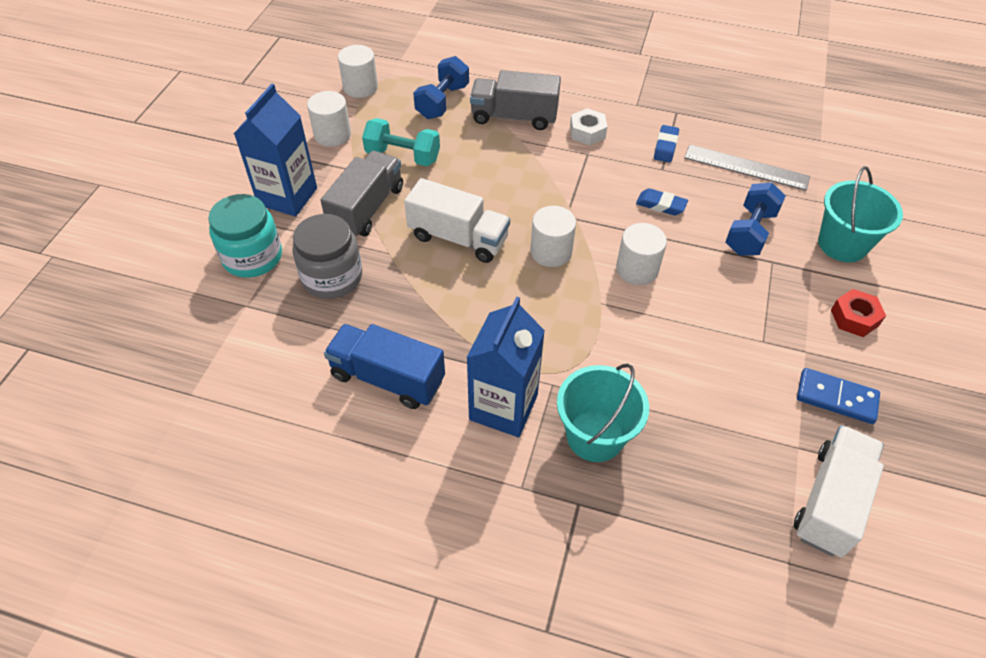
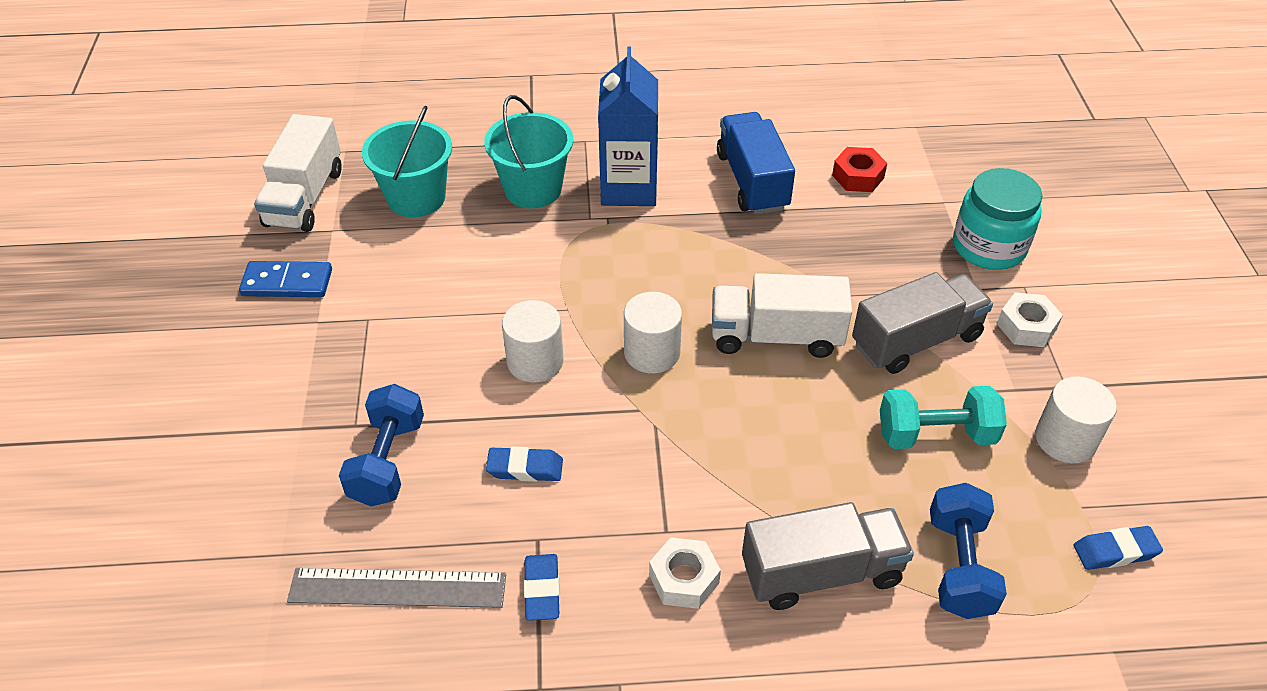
camera: 160 degrees right, 5 degrees down
(287, 196) = (1026, 327): blue carton -> white nut
(332, 277) = (884, 251): grey jar -> none
(360, 87) = (1115, 551): white cylinder -> blue eraser
(367, 208) = (916, 341): grey truck -> grey truck turned 120 degrees counterclockwise
(387, 378) = (752, 181): blue truck -> blue truck turned 105 degrees counterclockwise
(842, 244) = (249, 483): turquoise bucket -> turquoise bucket (416, 198)
(854, 318) = (251, 377): red nut -> red nut (858, 176)

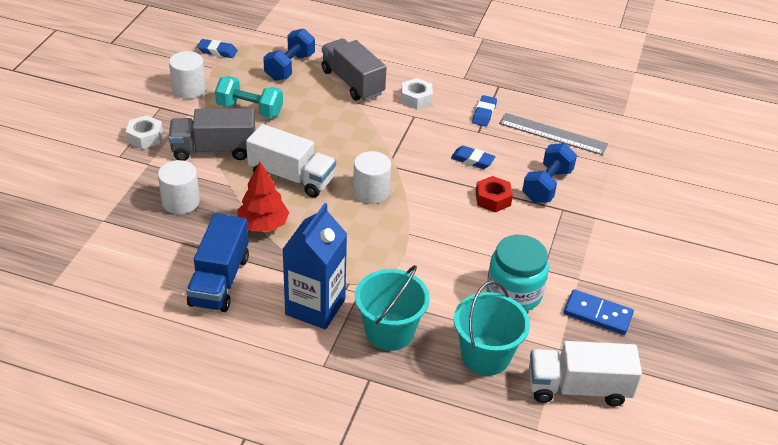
camera: 160 degrees left, 5 degrees down
(305, 197) = (578, 388): white truck -> white truck turned 120 degrees counterclockwise
(535, 361) = (444, 209): white cylinder -> white cylinder (181, 202)
(757, 257) = (263, 225): none -> red tree
(821, 573) = (352, 82): grey truck -> grey truck turned 45 degrees clockwise
(858, 176) = (140, 258): red nut -> red nut (493, 199)
(988, 247) = (111, 183): turquoise jar -> turquoise jar (514, 293)

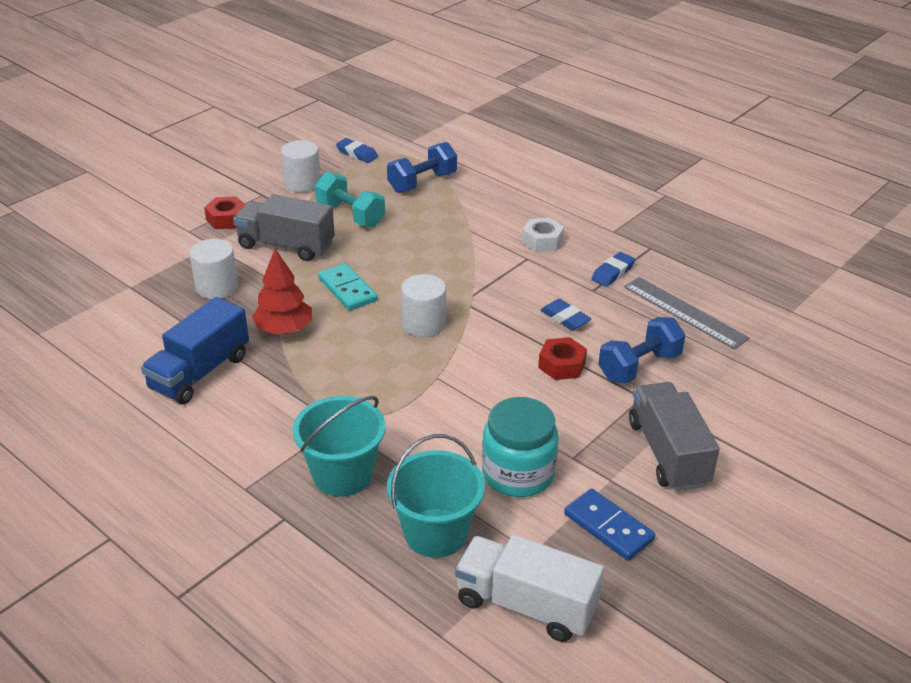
camera: 25 degrees right, 5 degrees down
(145, 137) = (227, 219): white nut -> red nut
(291, 177) = (347, 289): white truck -> turquoise domino
(315, 307) = (279, 426): blue carton -> none
(352, 82) = (480, 211): grey truck -> grey truck (668, 453)

